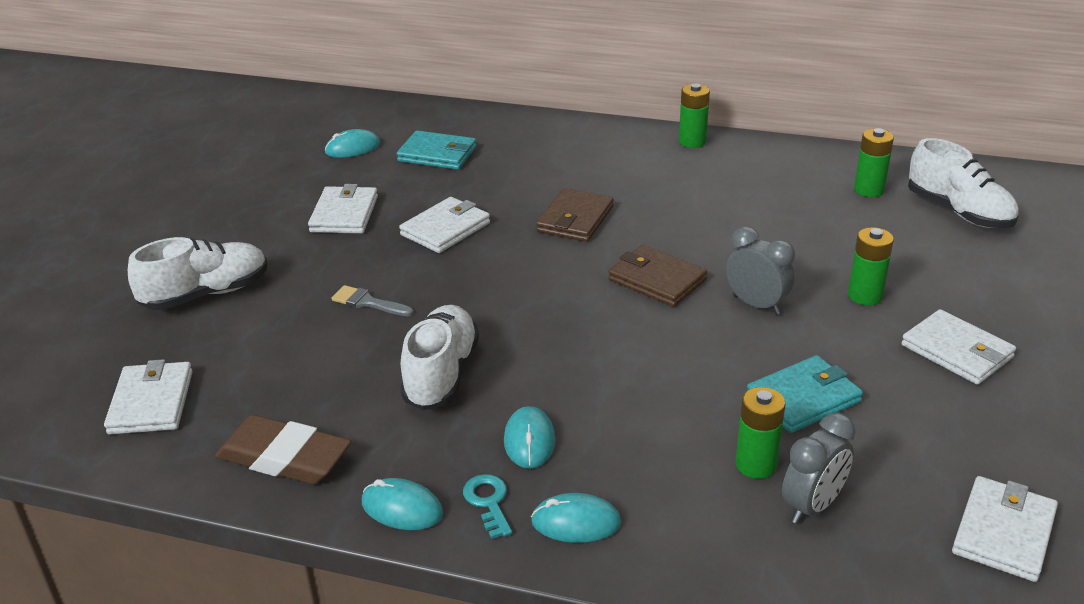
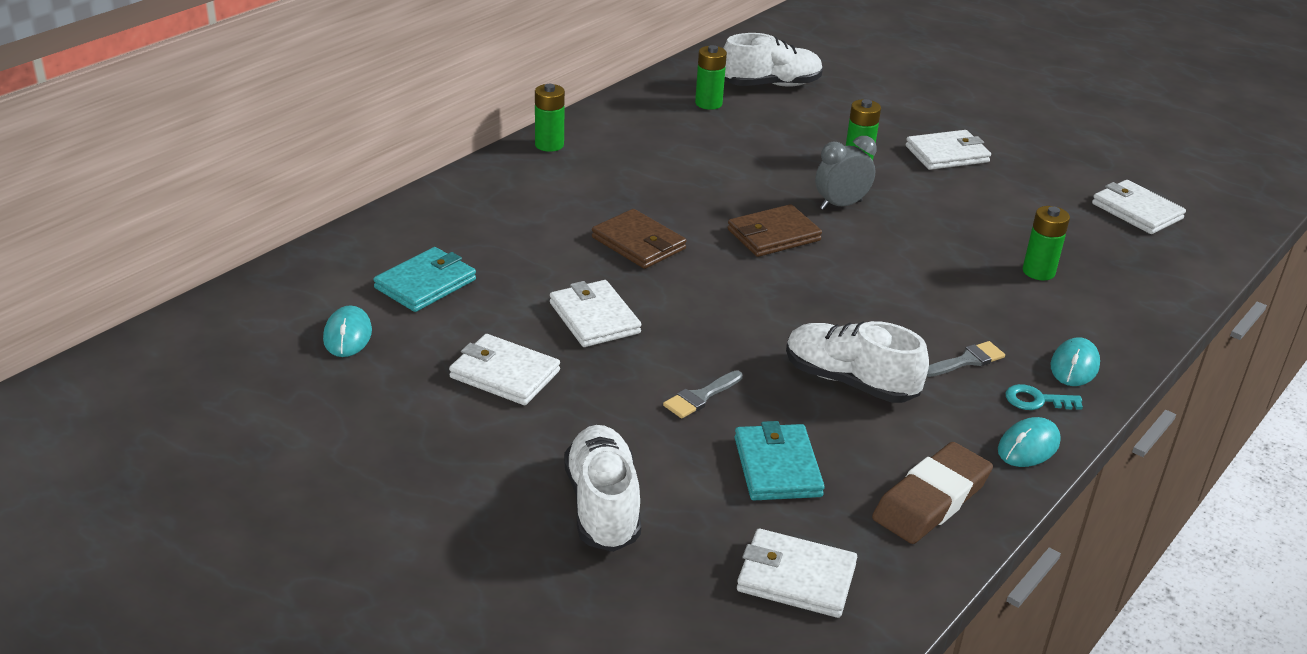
camera: 70 degrees left, 0 degrees up
(529, 441) = (967, 360): turquoise mouse -> grey brush
(803, 398) = (971, 228): turquoise wallet -> turquoise wallet (777, 467)
(812, 506) = (1090, 265): grey clock -> none

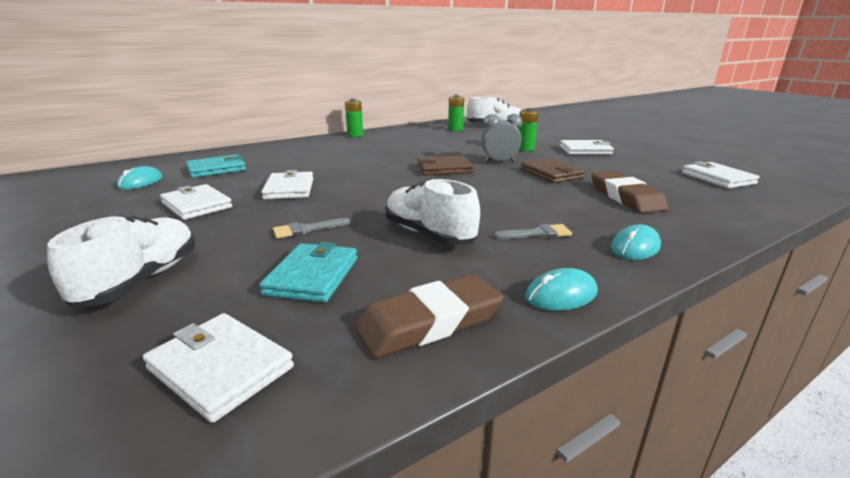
camera: 20 degrees right, 10 degrees down
(638, 243) = (357, 165): brown wallet -> brown wallet (551, 174)
(1036, 400) = (587, 264): turquoise key -> none
(1038, 272) = (625, 197): green battery -> brown eraser

